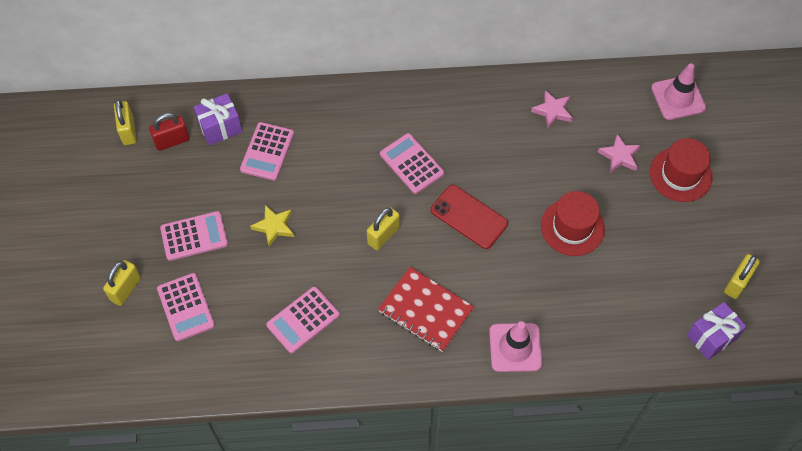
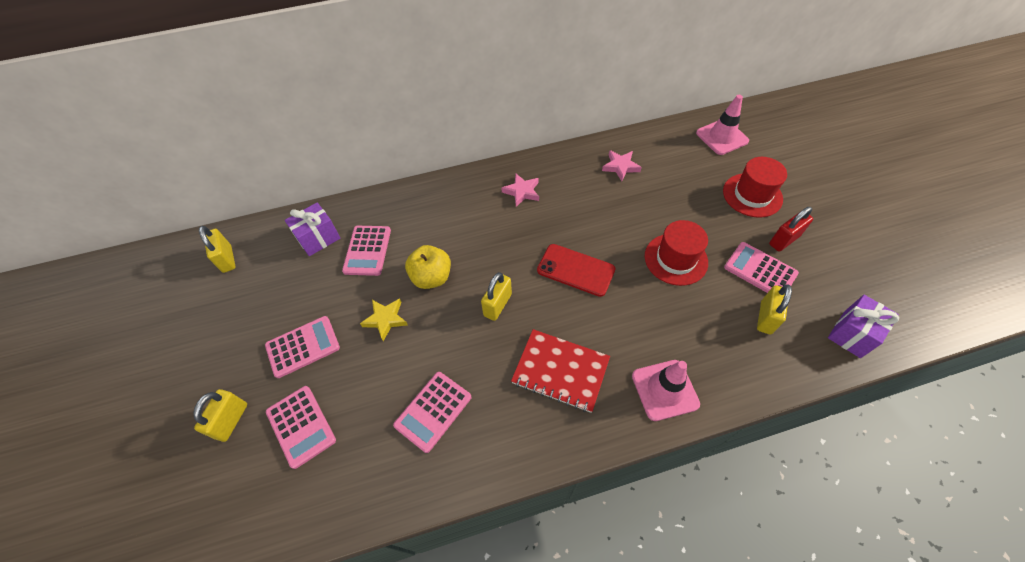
camera: 10 degrees left, 5 degrees down
(172, 141) = (272, 259): red padlock -> red padlock (784, 240)
(325, 194) = (431, 277): none -> yellow apple
(411, 164) = (508, 234): pink calculator -> pink calculator (760, 270)
(619, 156) = (693, 191): pink star -> pink star (522, 192)
(737, 283) = (848, 277): yellow padlock -> yellow padlock (765, 317)

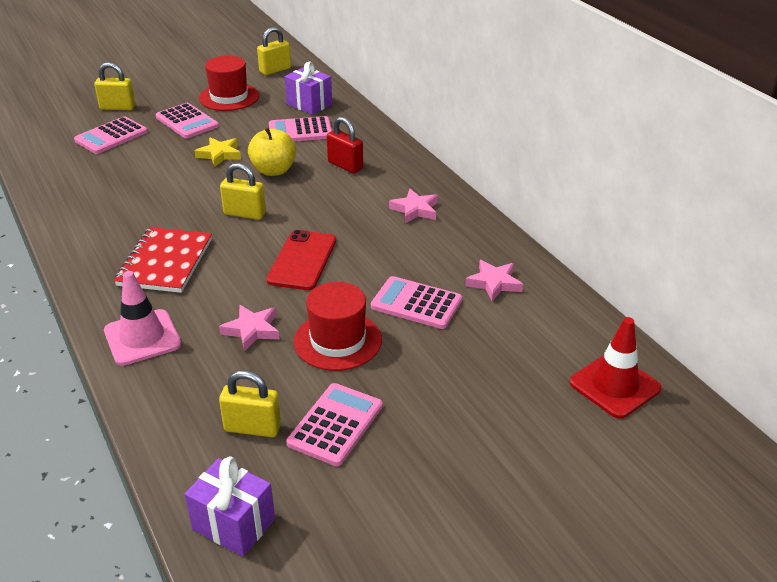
camera: 75 degrees right, 20 degrees down
(433, 411) = (122, 194): pink calculator -> pink calculator (416, 303)
(660, 311) = (252, 330): none -> pink star
(722, 137) = (614, 385): pink traffic cone -> red traffic cone
(752, 195) = (490, 420): red hat -> red hat (229, 97)
(784, 240) = (402, 454): red padlock -> red padlock (345, 166)

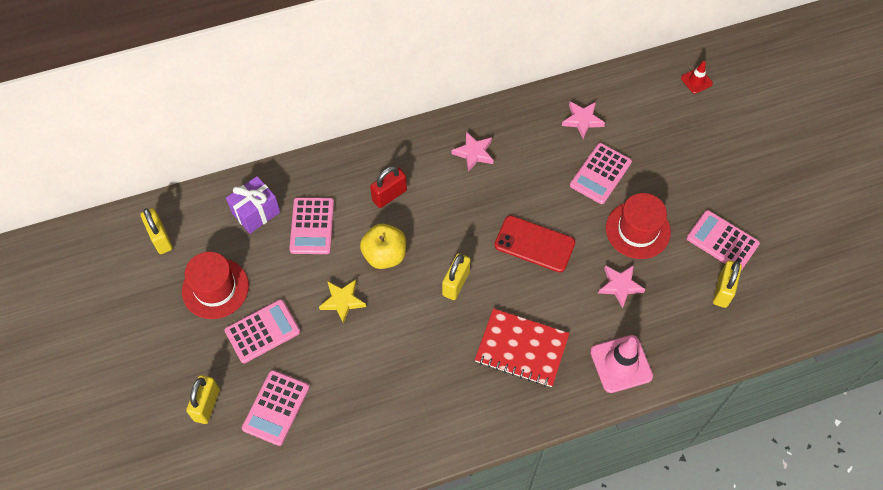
camera: 80 degrees left, 25 degrees up
(111, 136) = (276, 408): pink calculator -> pink calculator turned 60 degrees clockwise
(233, 524) = (803, 305): purple gift -> none
(614, 385) = (696, 81): red traffic cone -> red traffic cone, size x0.55

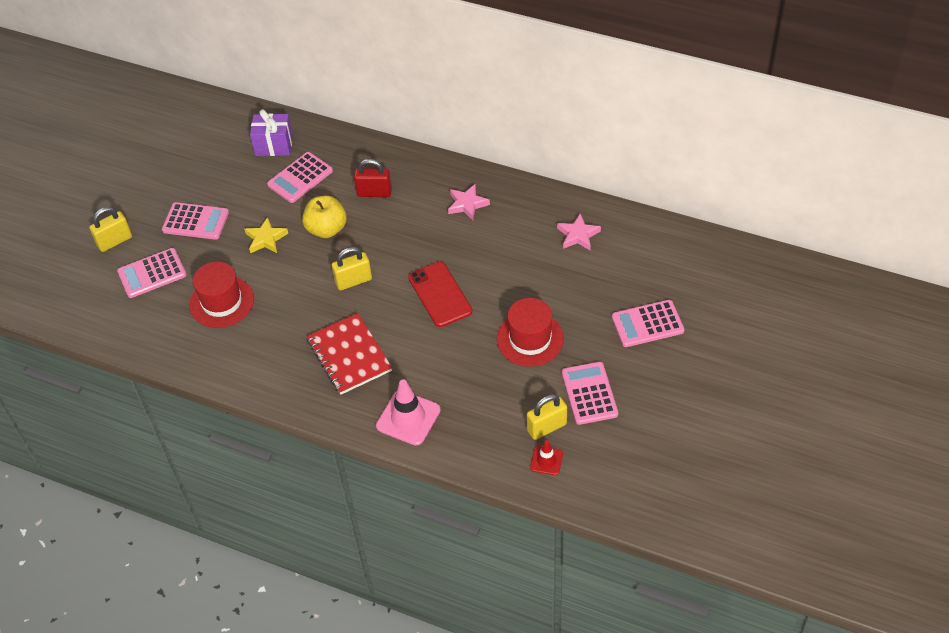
camera: 45 degrees right, 10 degrees down
(160, 238) = (198, 122): yellow padlock -> none
(215, 288) = (197, 175): red hat -> red hat (221, 302)
(600, 174) = (547, 281): pink calculator -> pink calculator (647, 324)
(620, 286) = (470, 366): pink star -> none
(696, 81) = (710, 267): red traffic cone -> red traffic cone (546, 460)

